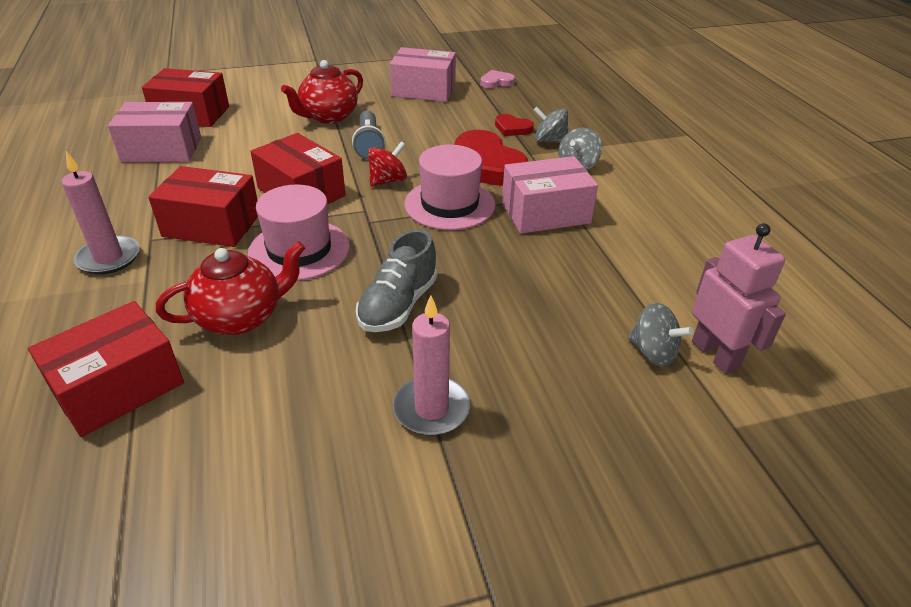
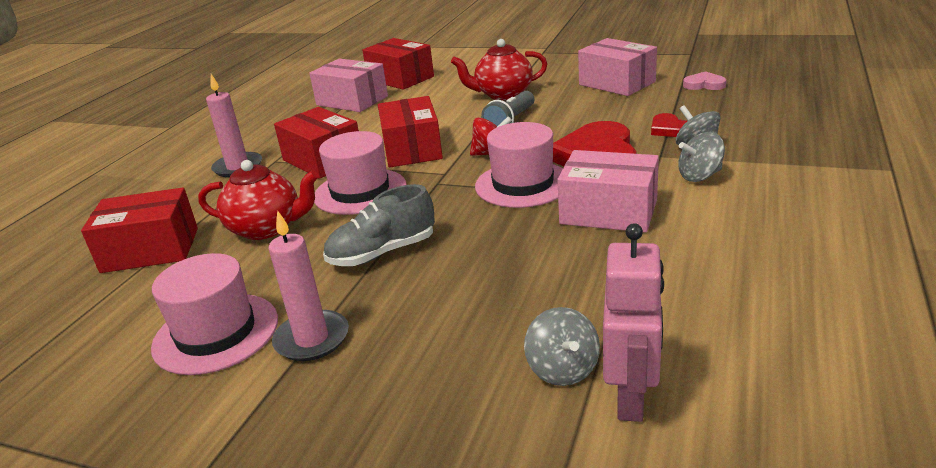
camera: 40 degrees right, 10 degrees down
(326, 443) = (216, 333): none -> pink hat

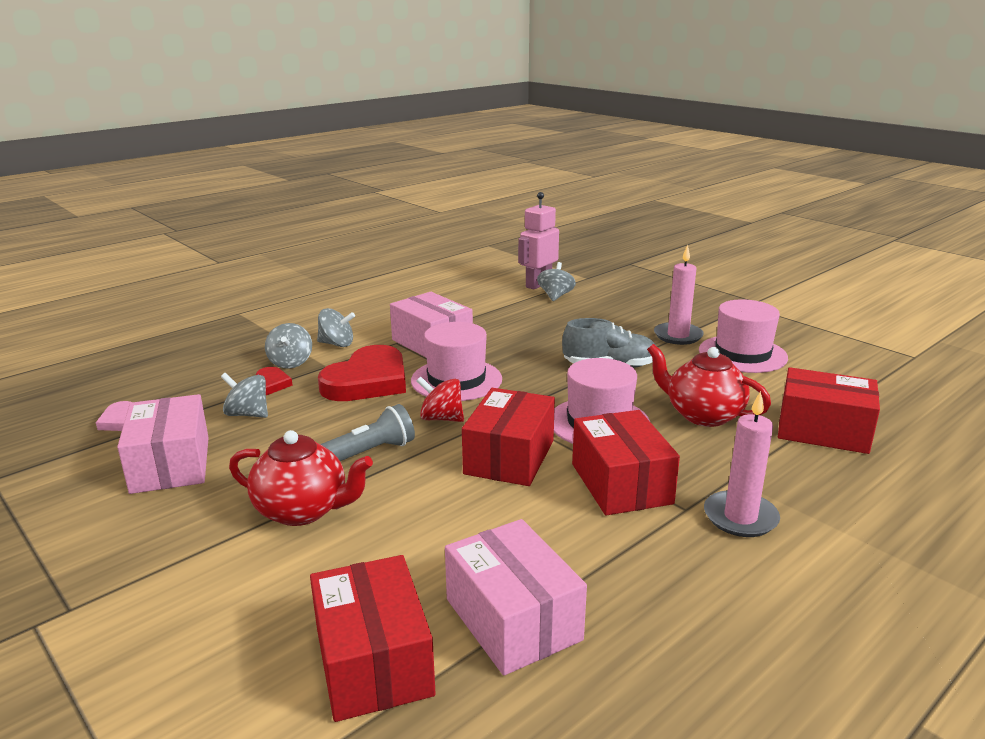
camera: 155 degrees left, 5 degrees down
(635, 111) = (248, 414): none -> grey spinning top

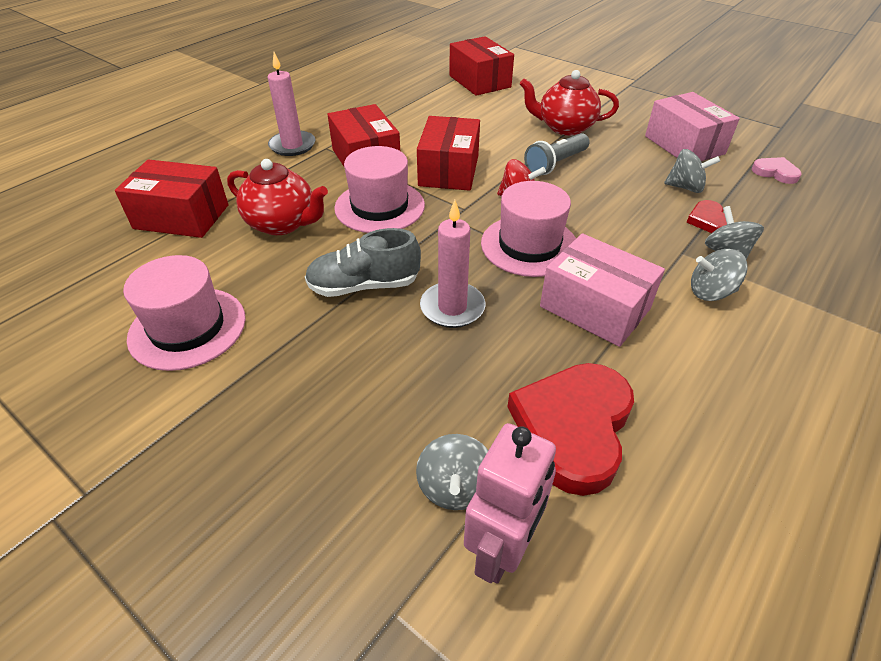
camera: 170 degrees right, 20 degrees up
(367, 381) = (618, 235): red heart -> red heart (573, 428)
(513, 619) = (424, 96): pink box -> none
(678, 336) = (259, 364): pink candle -> pink candle (452, 307)

